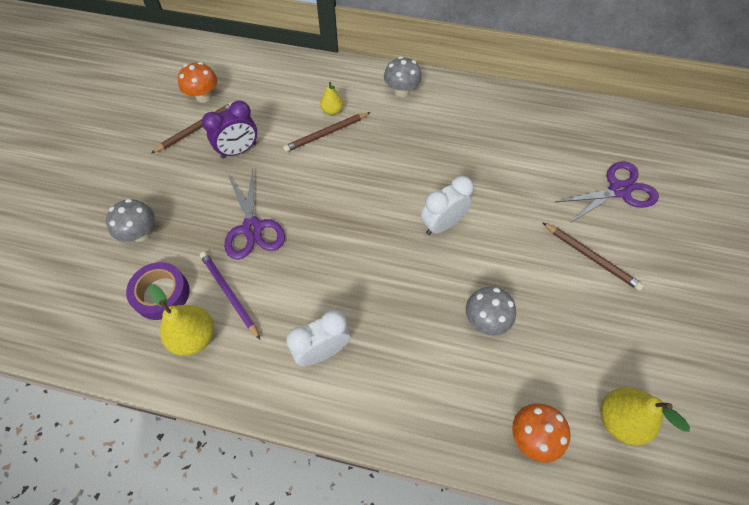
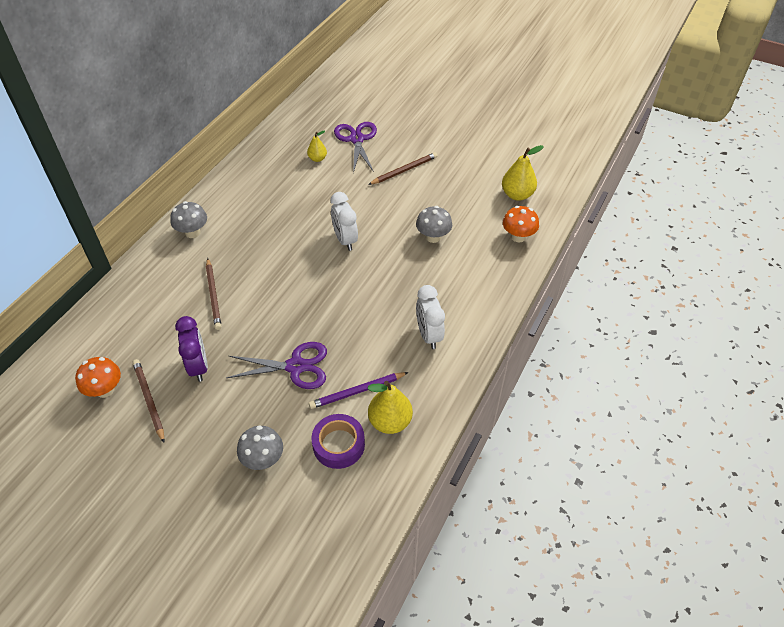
camera: 75 degrees left, 10 degrees down
(332, 111) = (188, 286): yellow pear -> yellow pear (317, 159)

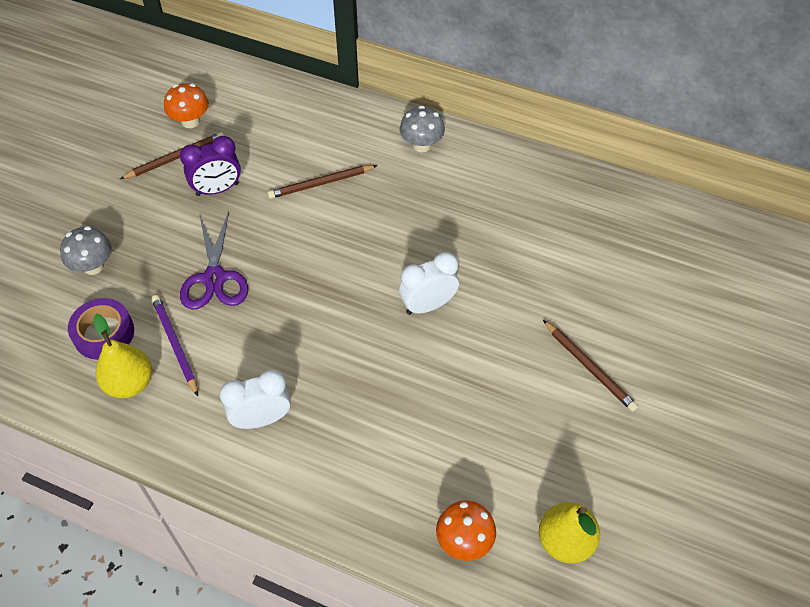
camera: 85 degrees right, 5 degrees up
(317, 159) = (590, 253): yellow pear -> none
(357, 139) = (648, 297): purple scissors -> none
(433, 237) = (447, 415): grey mushroom -> none

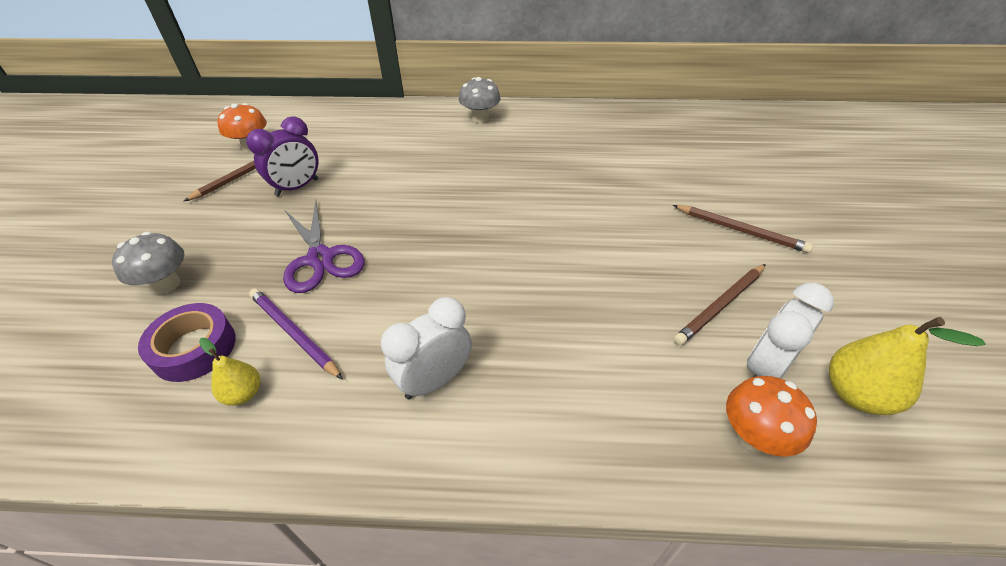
camera: 20 degrees left, 10 degrees down
(130, 383) = (244, 394): yellow pear -> yellow pear, size x0.59
(321, 183) = (402, 161): brown pencil -> brown pencil (721, 306)
(428, 305) = (558, 223): white clock -> white clock (765, 368)

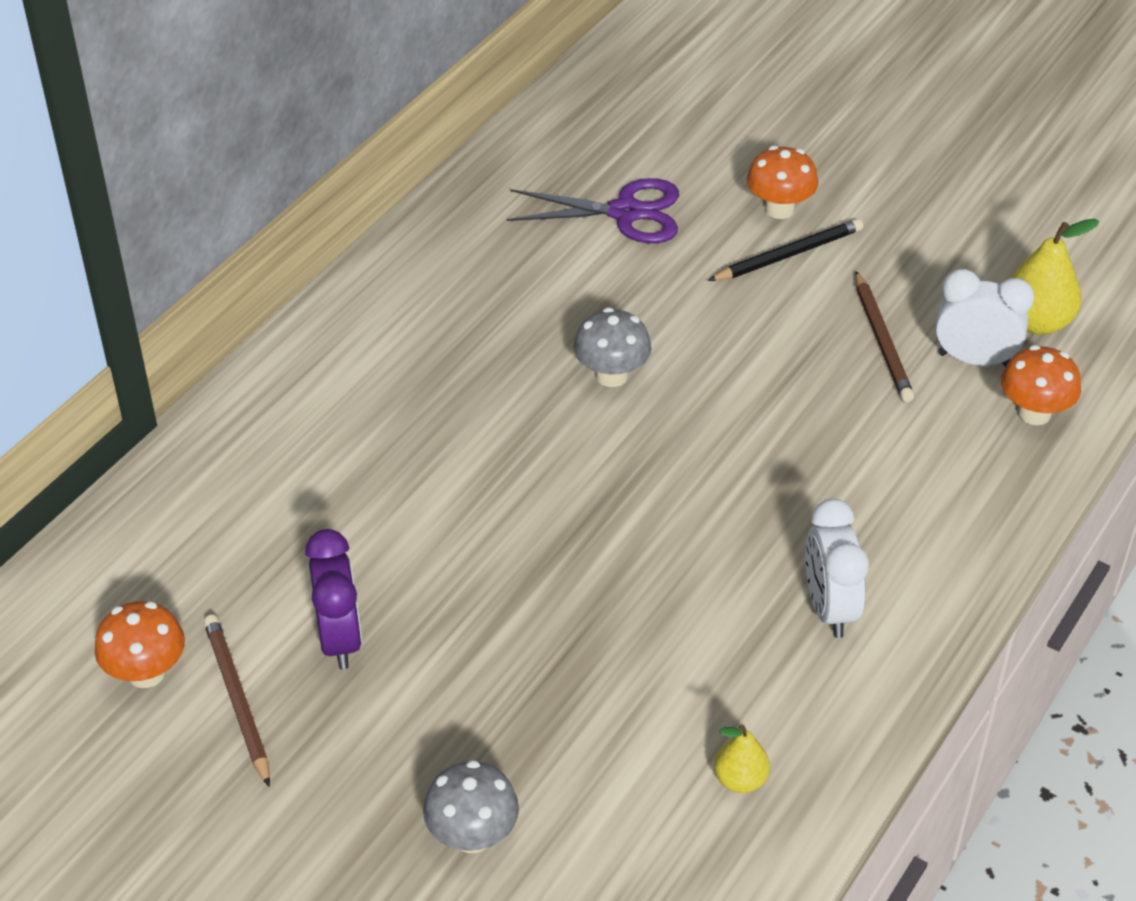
camera: 60 degrees left, 0 degrees up
(194, 348) = (630, 818): purple tape -> none
(293, 334) = (673, 714): purple pencil -> none
(320, 258) = (544, 654): purple scissors -> purple scissors (625, 213)
(480, 118) = (328, 361): grey mushroom -> grey mushroom (611, 375)
(740, 230) = (788, 255): brown pencil -> black pencil
(765, 368) = (974, 359): white clock -> white clock turned 120 degrees clockwise
(773, 211) = (779, 209): none -> orange mushroom

